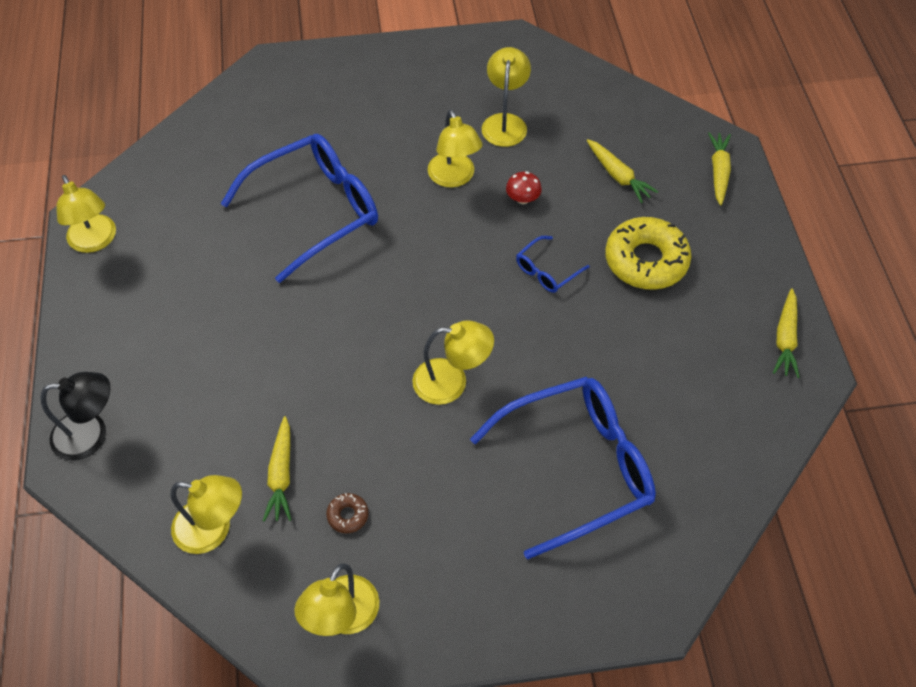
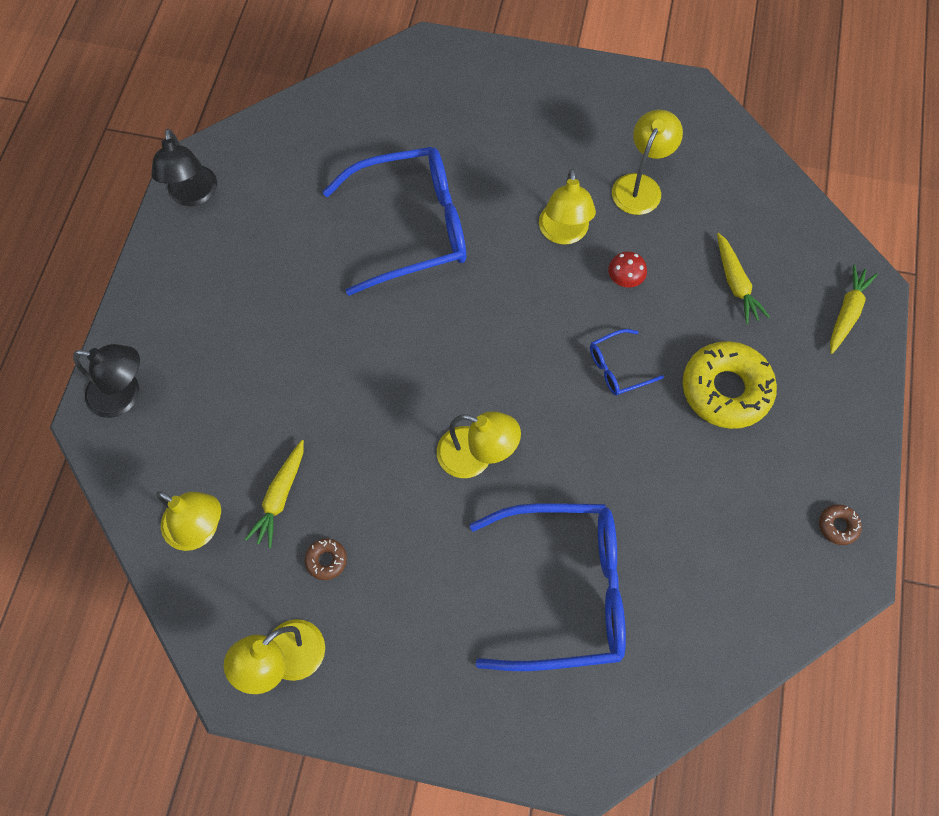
camera: 20 degrees right, 10 degrees up
(95, 241) = (193, 195): yellow lamp -> black lamp
(785, 338) = (838, 526): yellow carrot -> brown donut

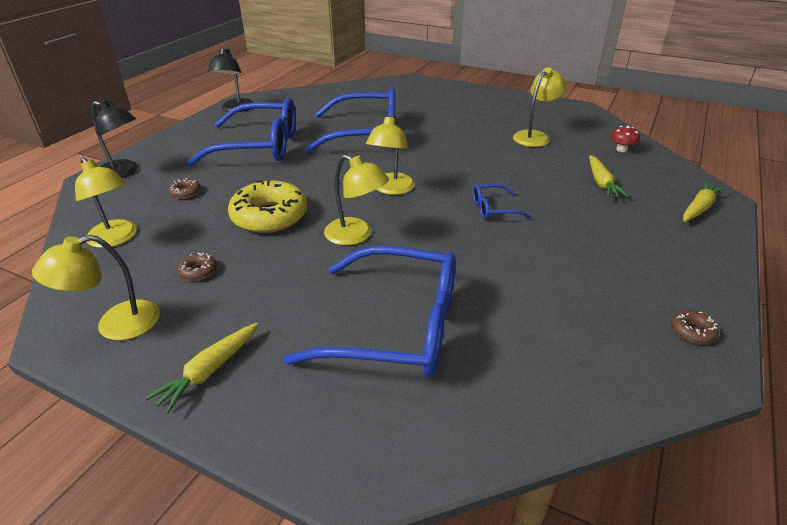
camera: 15 degrees right, 30 degrees down
(232, 420) = (185, 192): none -> brown donut
(276, 291) = (259, 146): none -> blue glasses
(280, 497) = (189, 232): yellow carrot -> yellow carrot (209, 371)
(563, 233) = (472, 148): yellow lamp -> yellow lamp (391, 189)
(625, 279) = (512, 170): red mushroom -> red mushroom (621, 149)
(725, 390) = (585, 232): yellow donut -> yellow donut (269, 216)

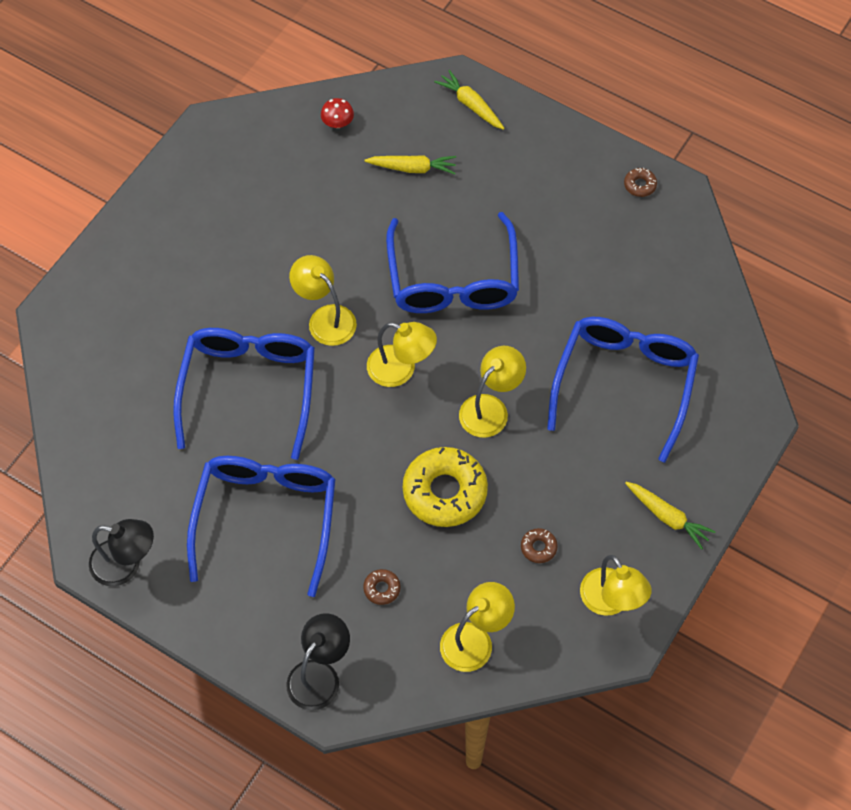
camera: 85 degrees left, 25 degrees up
(493, 209) = (453, 279): blue glasses -> blue glasses, size x2.30
(535, 136) = (288, 199): yellow lamp -> yellow lamp (325, 318)

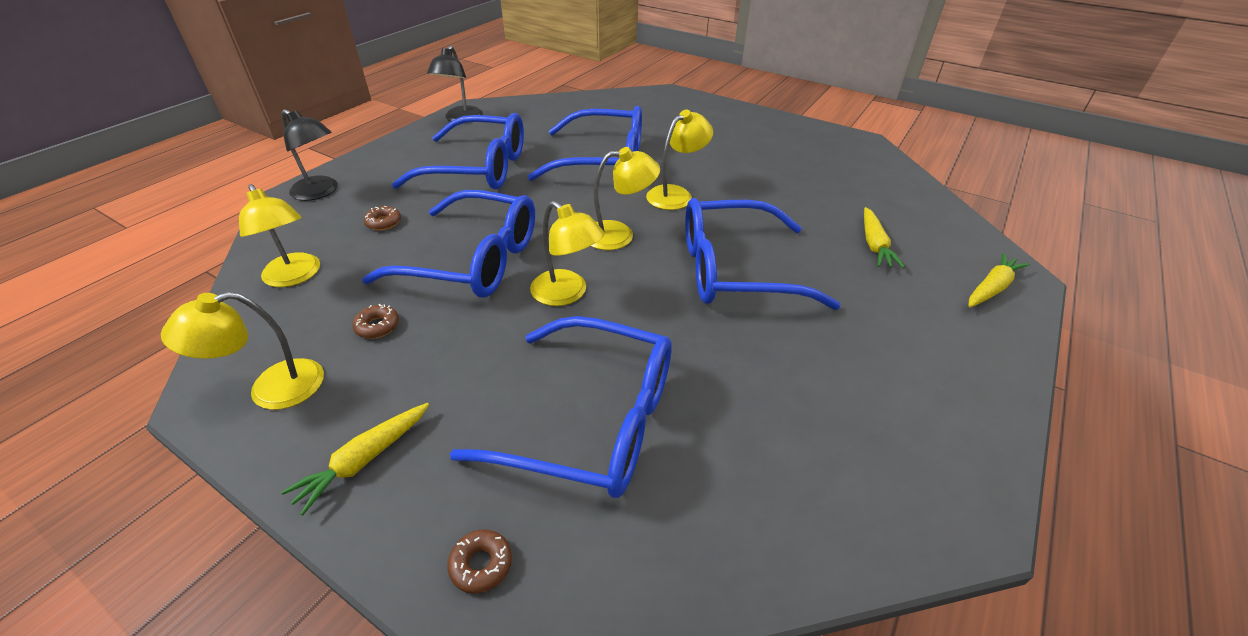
camera: 90 degrees right, 20 degrees down
(337, 123) = (906, 200): red mushroom -> none
(401, 370) = (619, 235): yellow lamp -> yellow lamp turned 120 degrees counterclockwise
(445, 492) = (472, 260): yellow donut -> blue glasses
(640, 185) = (956, 461): brown donut -> brown donut (481, 564)

